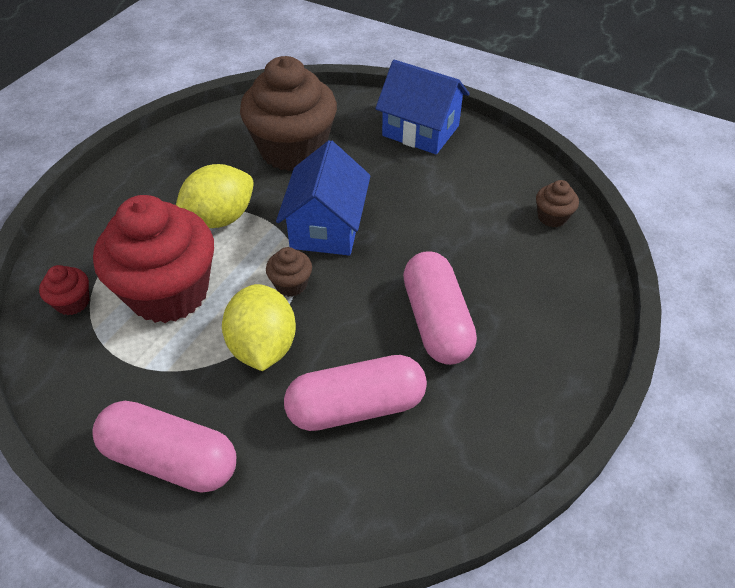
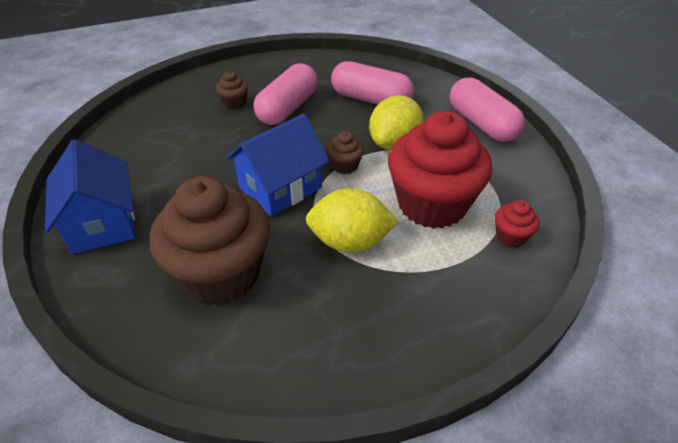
camera: 140 degrees left, 5 degrees down
(552, 217) = (145, 117): brown cupcake -> brown cupcake (234, 103)

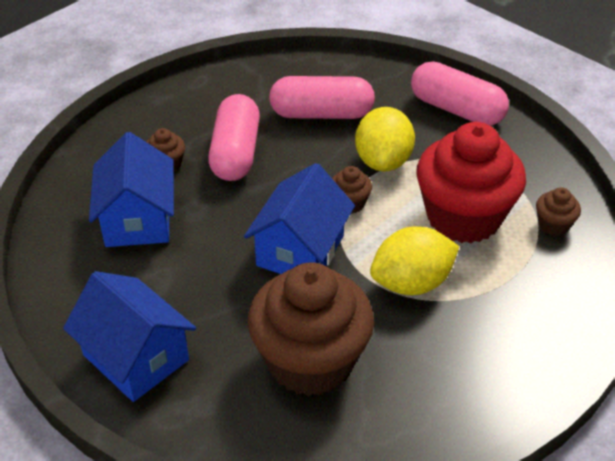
camera: 25 degrees left, 0 degrees up
(186, 131) = (138, 219): none -> blue house
(511, 236) = (553, 225): red cupcake -> brown cupcake

